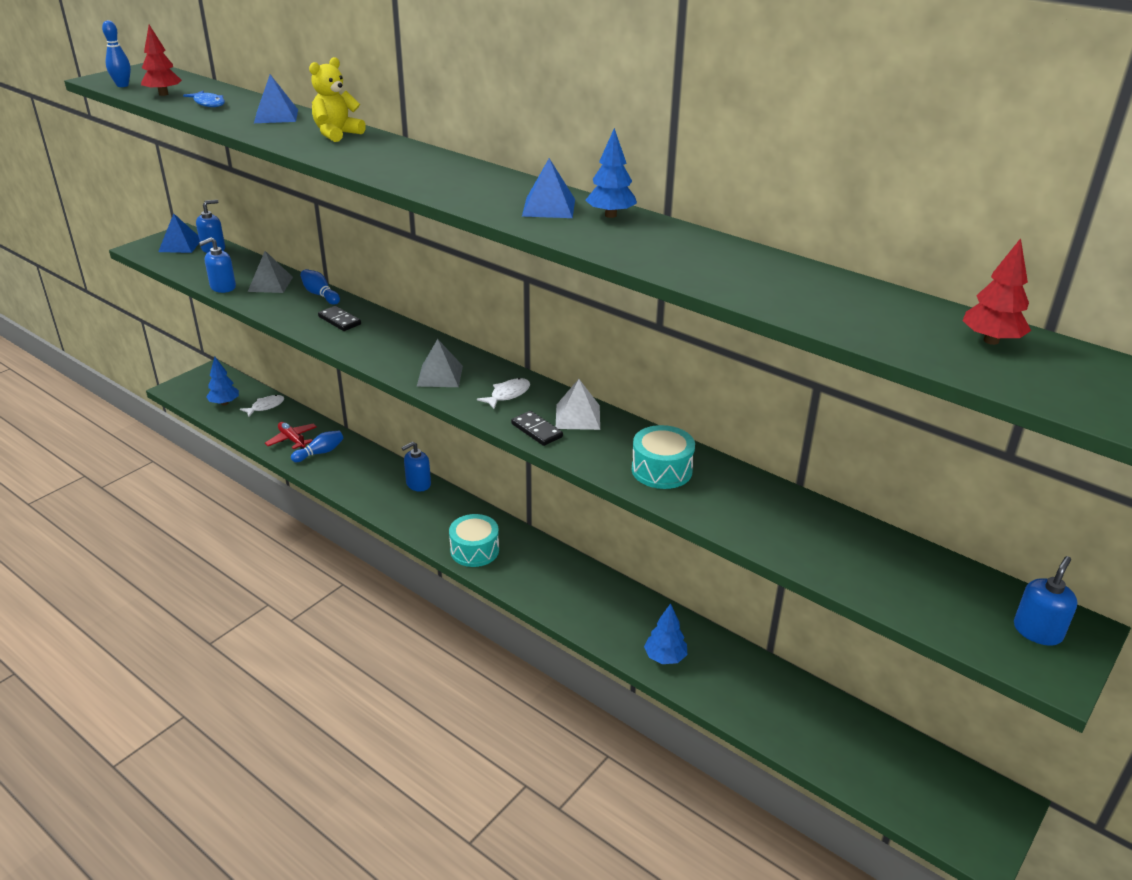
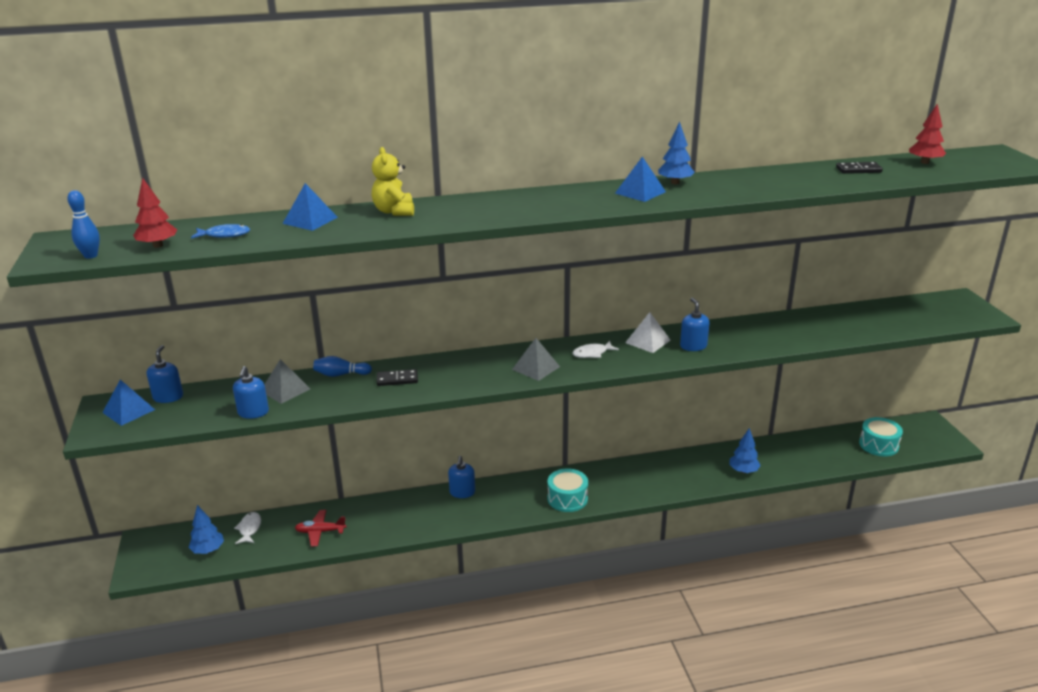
camera: 50 degrees left, 5 degrees down
(320, 453) = (359, 524): blue bowling pin -> none
(508, 394) = (592, 353): white fish -> white fish turned 105 degrees counterclockwise
(537, 430) = (647, 359): black domino -> black domino (858, 170)
(661, 470) = (735, 338): turquoise drum -> turquoise drum (878, 445)
(1037, 631) = (955, 306): blue soap dispenser -> blue soap dispenser (693, 346)

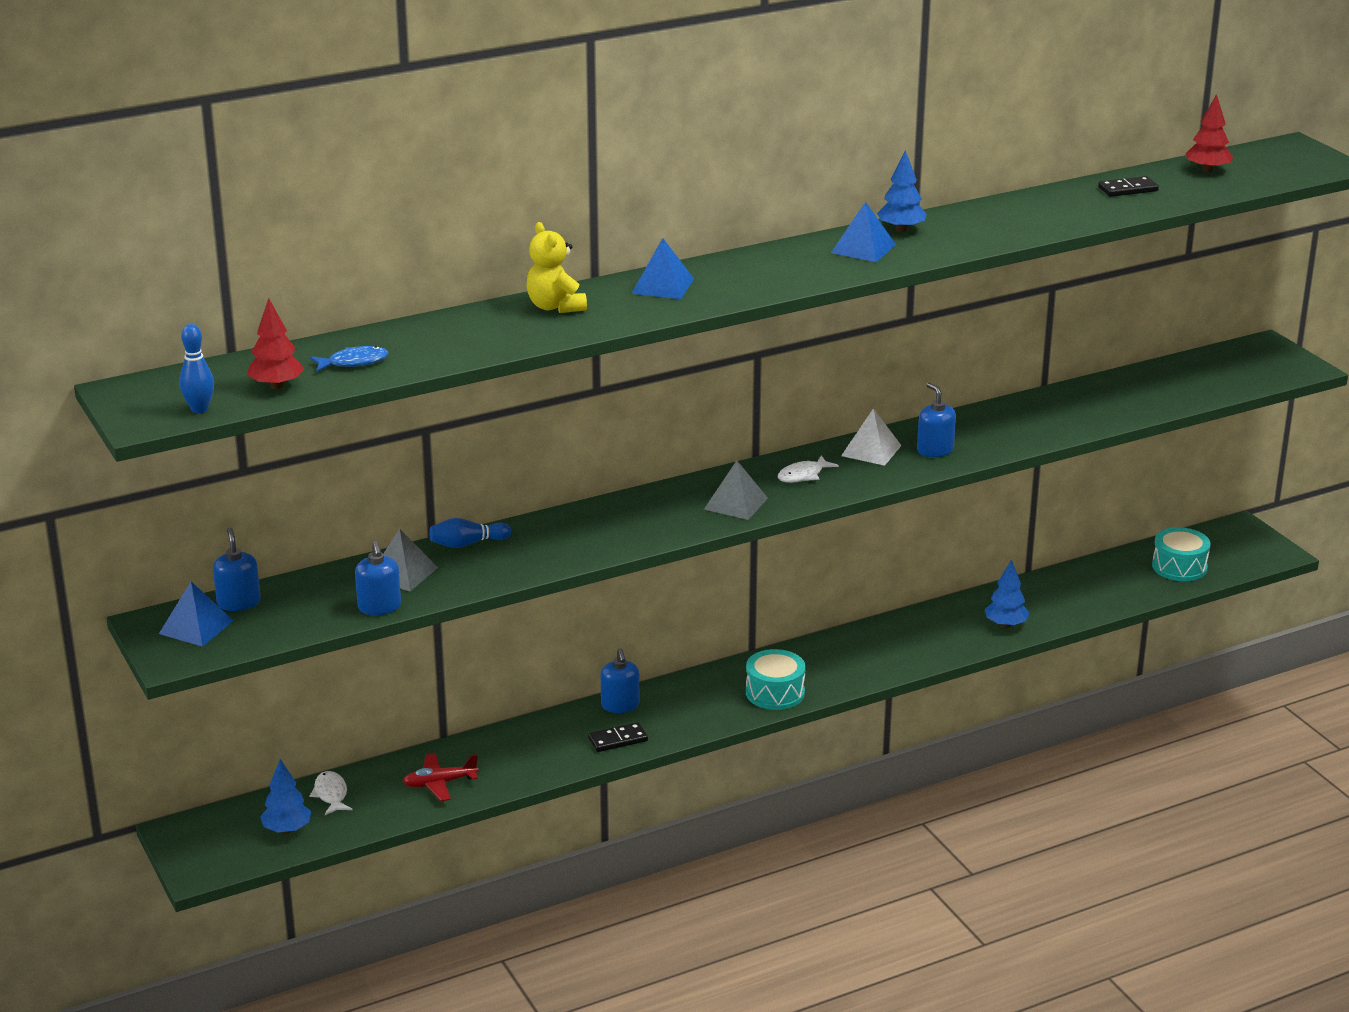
camera: 15 degrees left, 0 degrees up
(310, 220) = (451, 330): blue pyramid -> blue pyramid (662, 286)
(397, 379) = (552, 541): black domino -> black domino (618, 740)

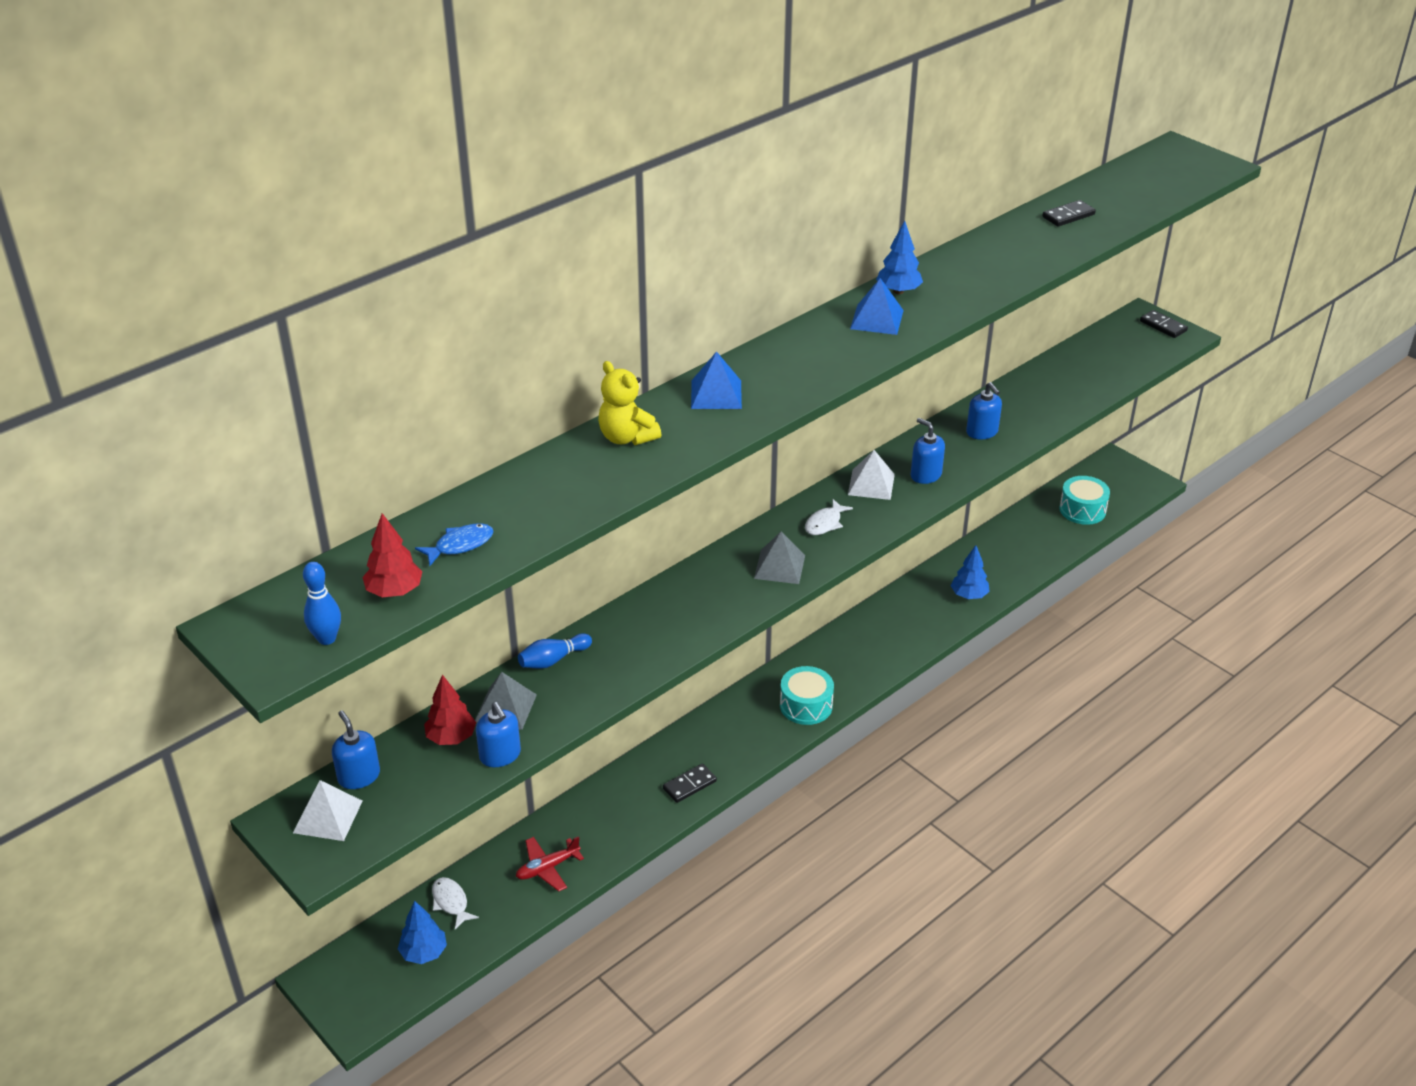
camera: 15 degrees left, 10 degrees up
(196, 627) = (327, 816): blue pyramid -> white pyramid
(620, 705) = (677, 745): blue soap dispenser -> blue soap dispenser (982, 432)
(1207, 170) = (1122, 184): red tree -> red tree (451, 737)
(1284, 357) = (1163, 326): none -> black domino

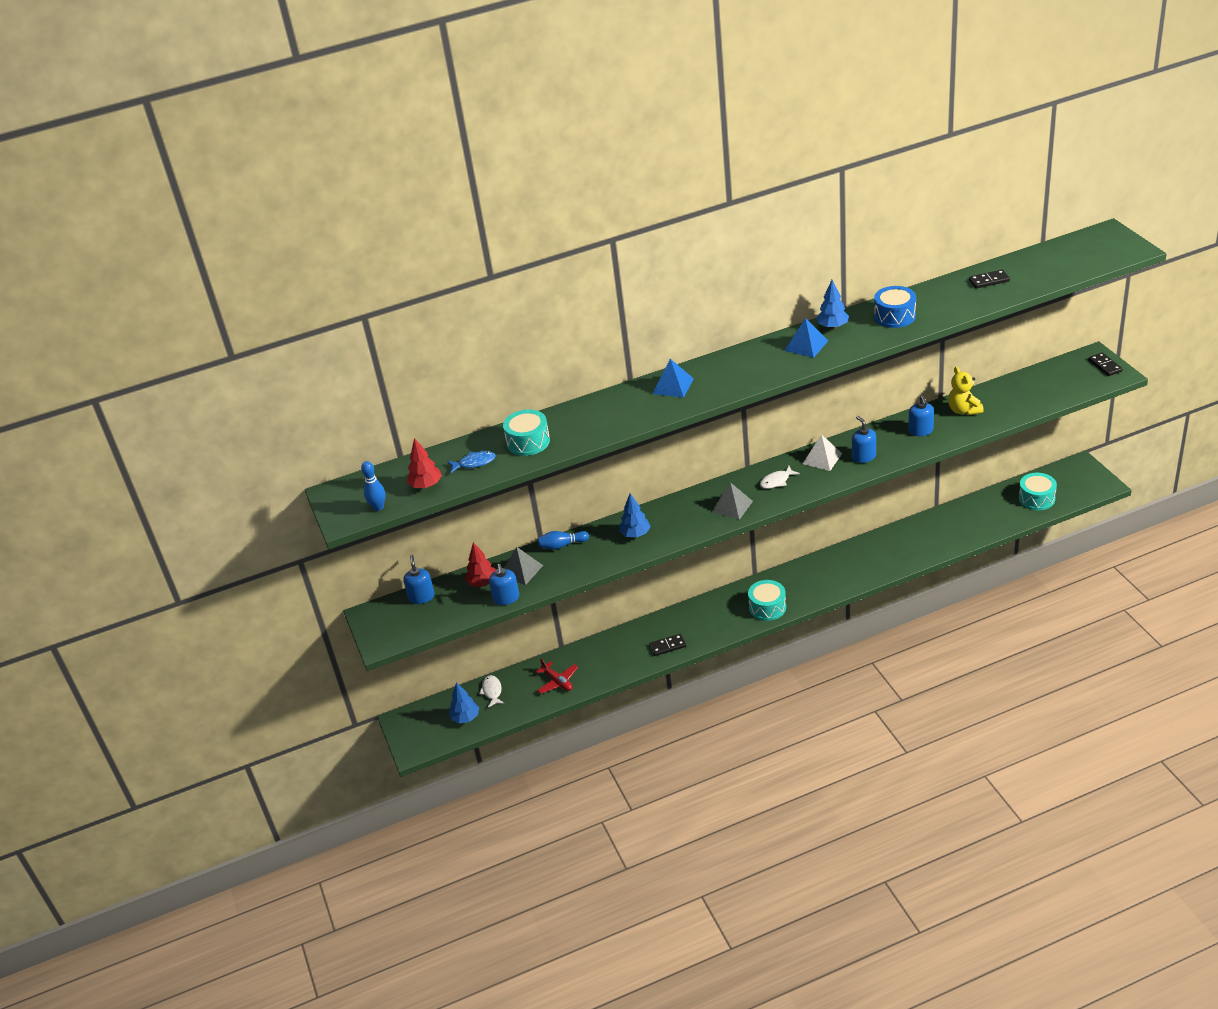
camera: 25 degrees right, 0 degrees up
(327, 816) = (395, 617): white pyramid -> none
(533, 501) = (528, 442): none -> turquoise drum
(547, 868) = (557, 682): red plane -> red plane turned 120 degrees counterclockwise
(627, 437) = (603, 408): yellow teddy bear -> yellow teddy bear (963, 410)
(969, 595) = (918, 549): blue tree -> blue tree (635, 534)
(974, 270) = (894, 316): none -> blue drum

